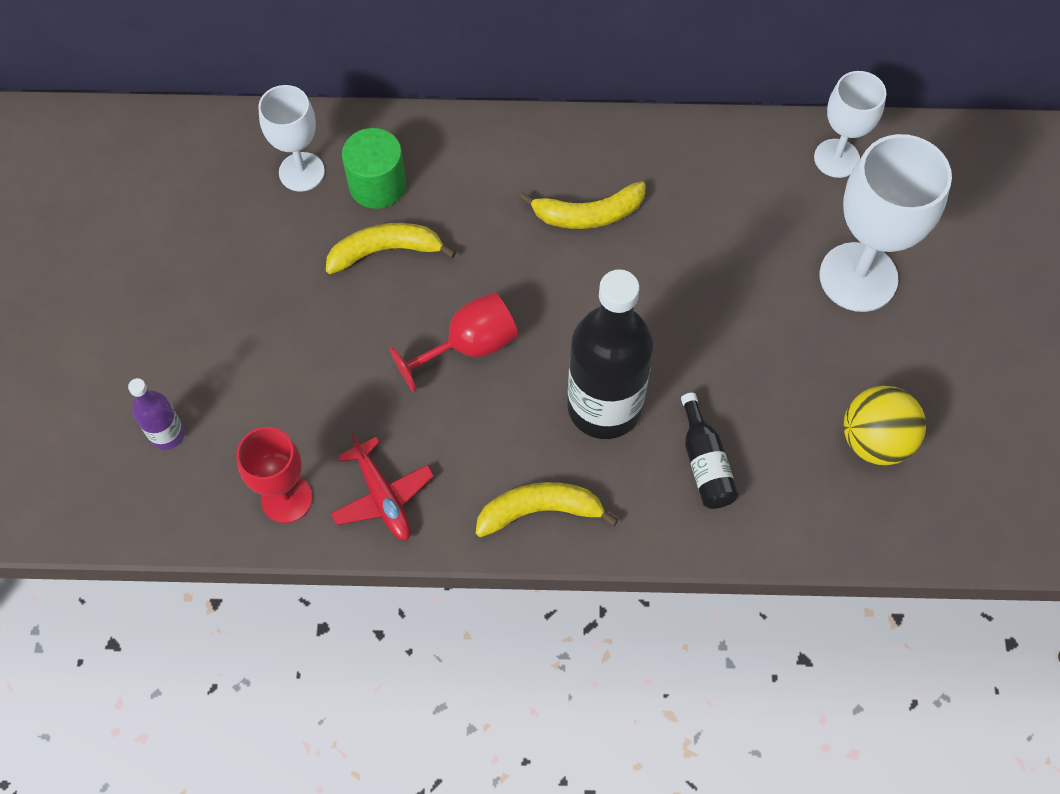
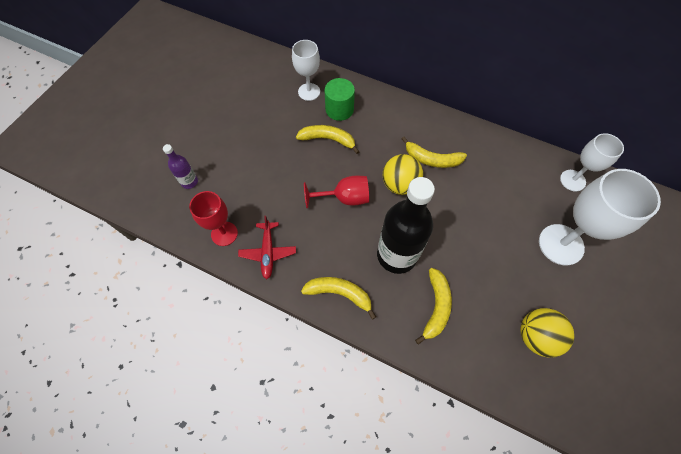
camera: 25 degrees right, 0 degrees up
(553, 283) = (399, 184): none -> yellow ball
(705, 463) = (436, 307): black bottle -> yellow banana

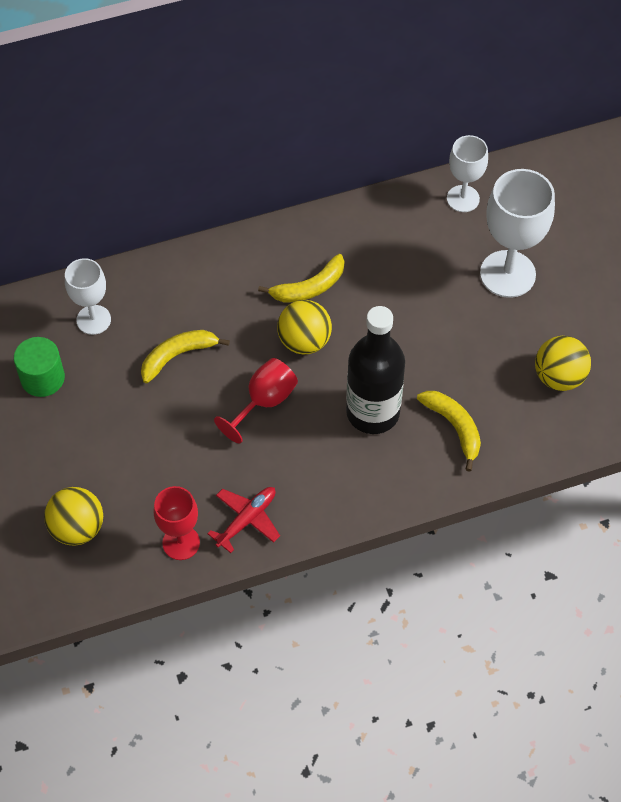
camera: 45 degrees left, 5 degrees down
(189, 182) = (77, 528): purple bottle -> yellow ball
(268, 252) = (247, 520): red plane -> red plane turned 90 degrees counterclockwise
(339, 109) = (152, 312): green cylinder -> green cylinder (42, 378)
(339, 293) = (357, 493): yellow banana -> none

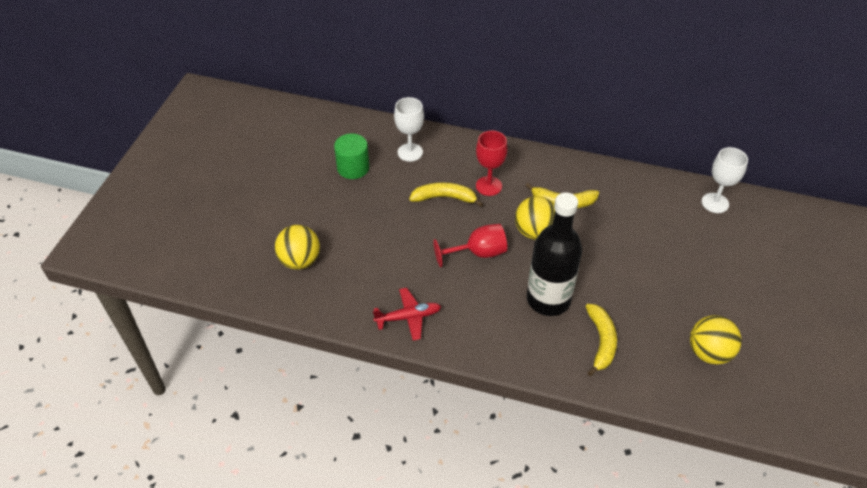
camera: 35 degrees right, 10 degrees down
(181, 543) = (354, 306): red goblet -> red goblet (488, 186)
(507, 274) = (716, 265): white goblet -> none

